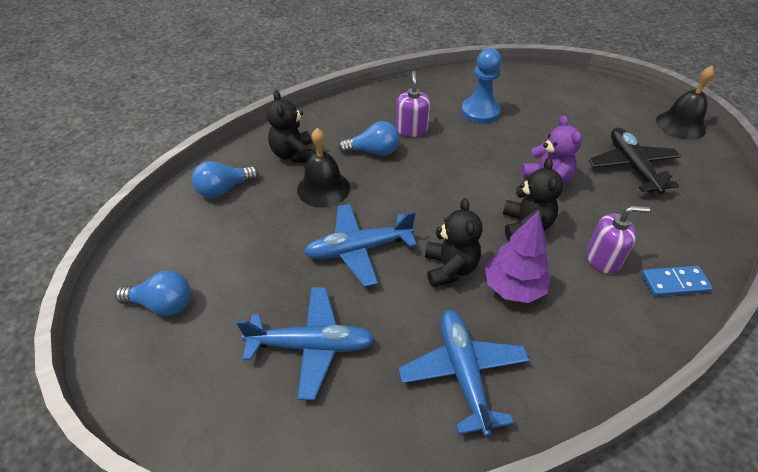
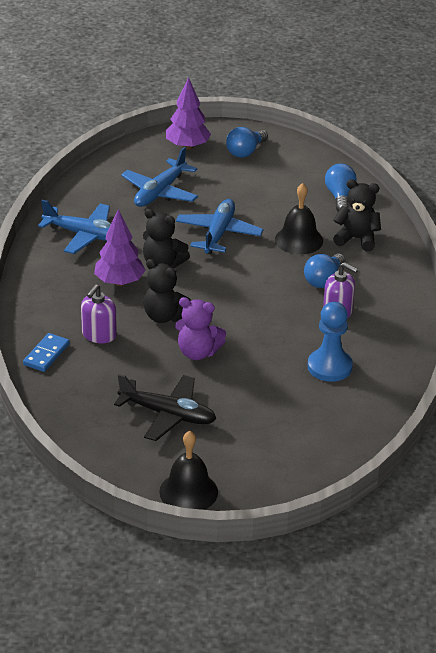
camera: 120 degrees right, 10 degrees down
(176, 375) = (187, 146): none -> purple tree

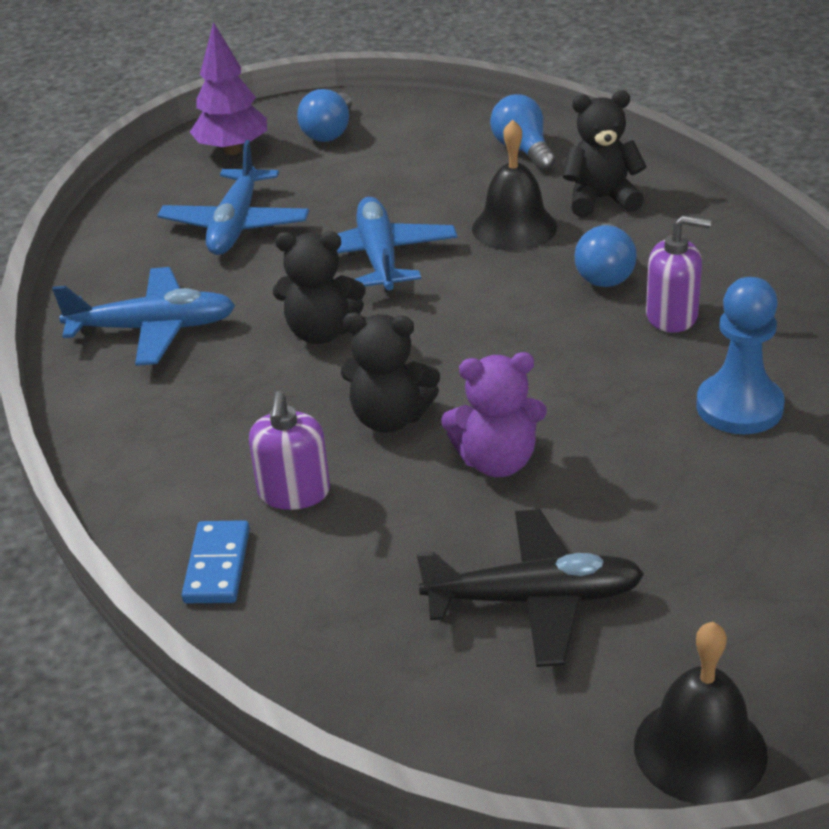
camera: 20 degrees left, 0 degrees up
(119, 282) = (267, 386): purple tree -> none

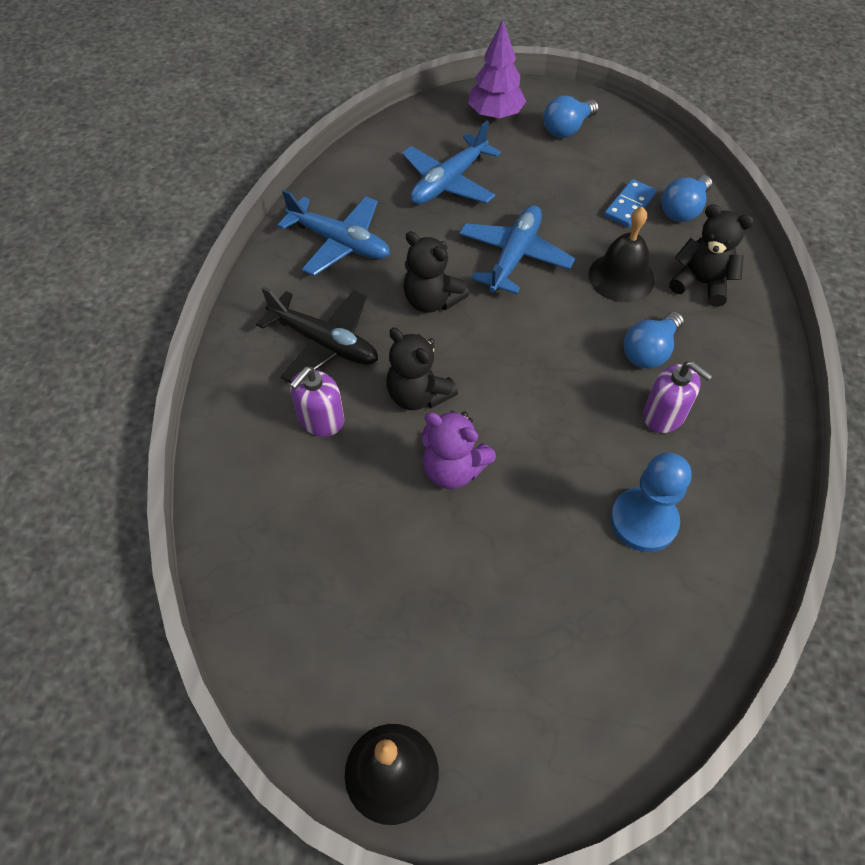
camera: 30 degrees right, 20 degrees up
(217, 566) = (240, 448): blue domino -> blue domino (629, 206)
(523, 150) = (683, 210): blue light bulb -> blue light bulb turned 150 degrees counterclockwise
(535, 600) = (389, 592): black plane -> black plane (325, 343)

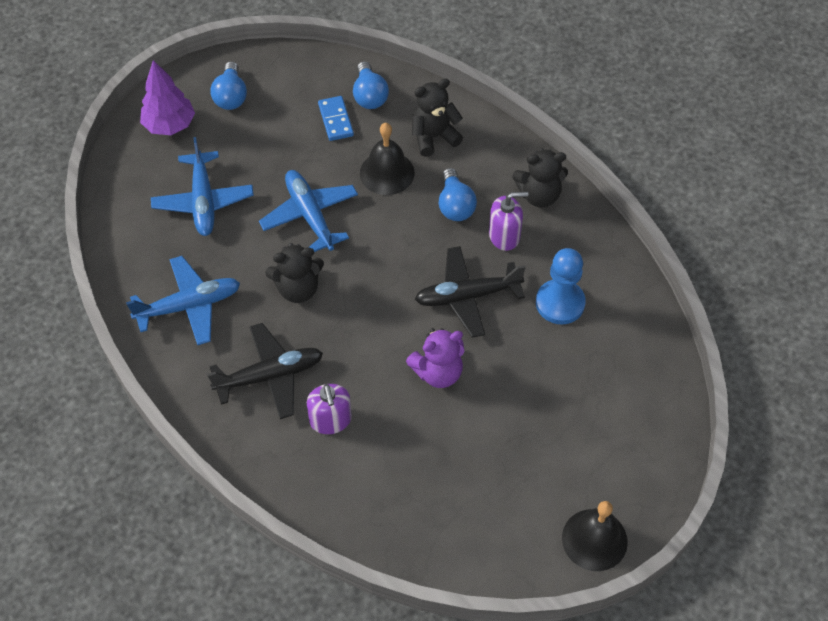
camera: 50 degrees left, 0 degrees up
(418, 395) = (365, 352): black teddy bear -> black teddy bear (539, 195)
(562, 433) = (467, 296): none -> black plane

